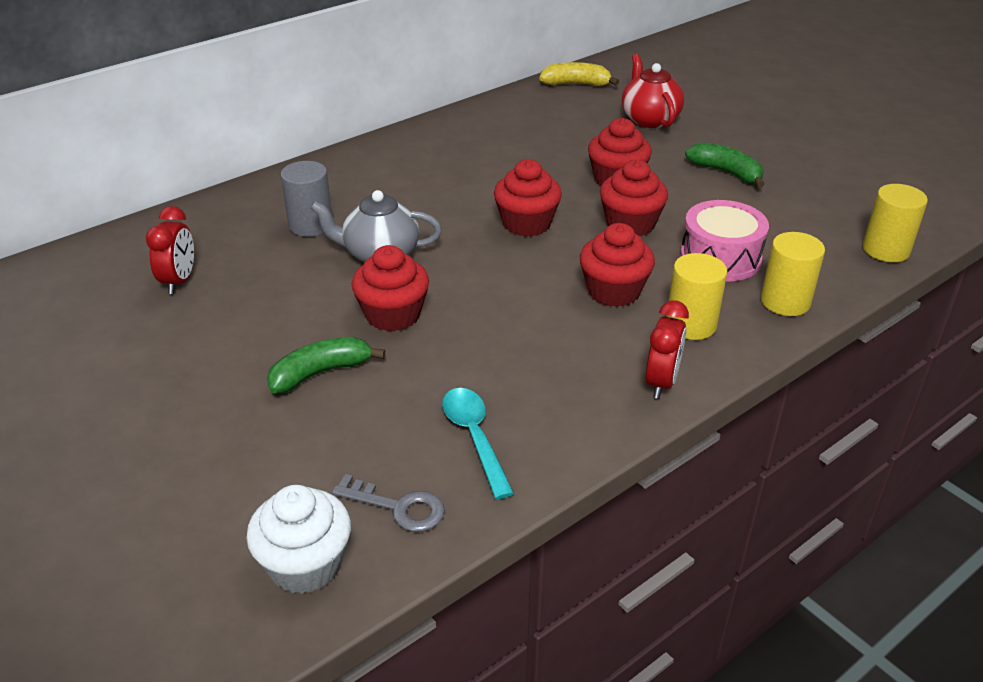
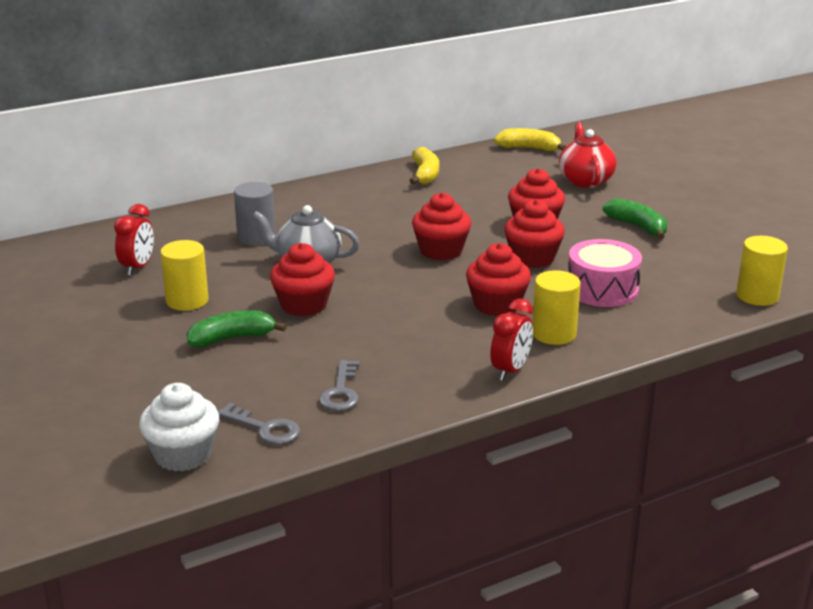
camera: 10 degrees right, 10 degrees down
(475, 438) = (341, 392): turquoise spoon -> grey key
(476, 126) = (425, 175): none -> yellow banana
(785, 301) = (645, 325): yellow cylinder -> yellow cylinder (187, 301)

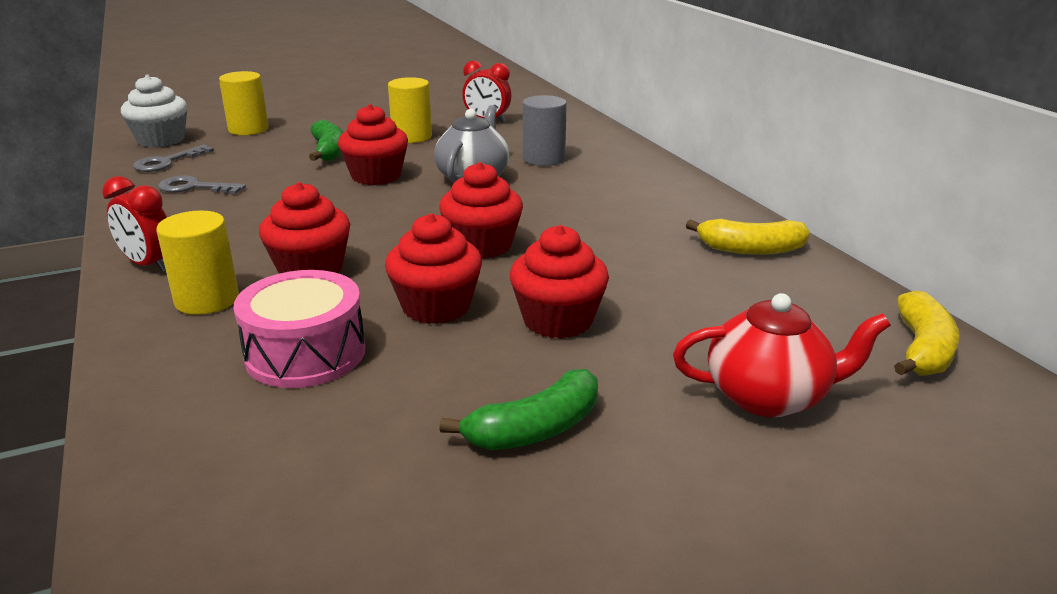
camera: 95 degrees right, 0 degrees up
(757, 296) = (165, 537): yellow cylinder -> yellow cylinder (248, 129)

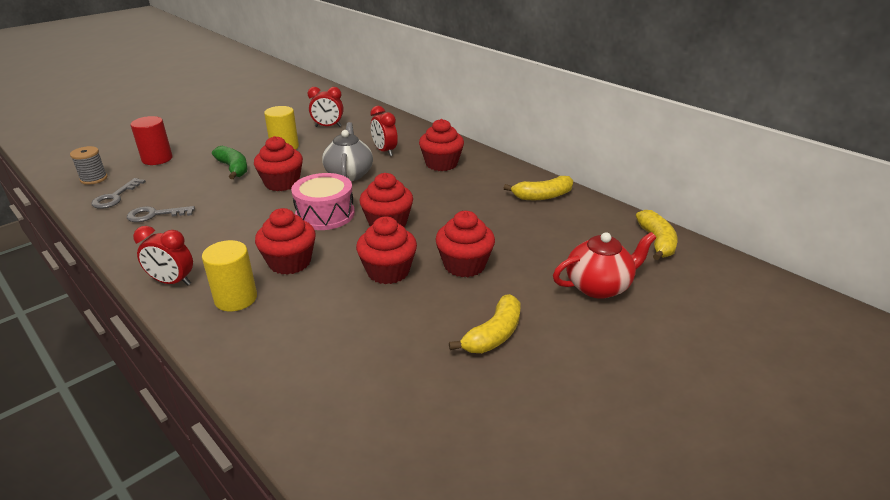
camera: 20 degrees left, 5 degrees up
(161, 140) = (94, 179): white cupcake -> grey spool
(248, 129) = (157, 159): yellow cylinder -> red cylinder
(305, 353) = (330, 320): pink drum -> pink drum (325, 214)
(535, 429) = (493, 335): green banana -> yellow banana
(543, 159) = (385, 151): grey cylinder -> red clock
(616, 184) = (441, 164): none -> red cupcake

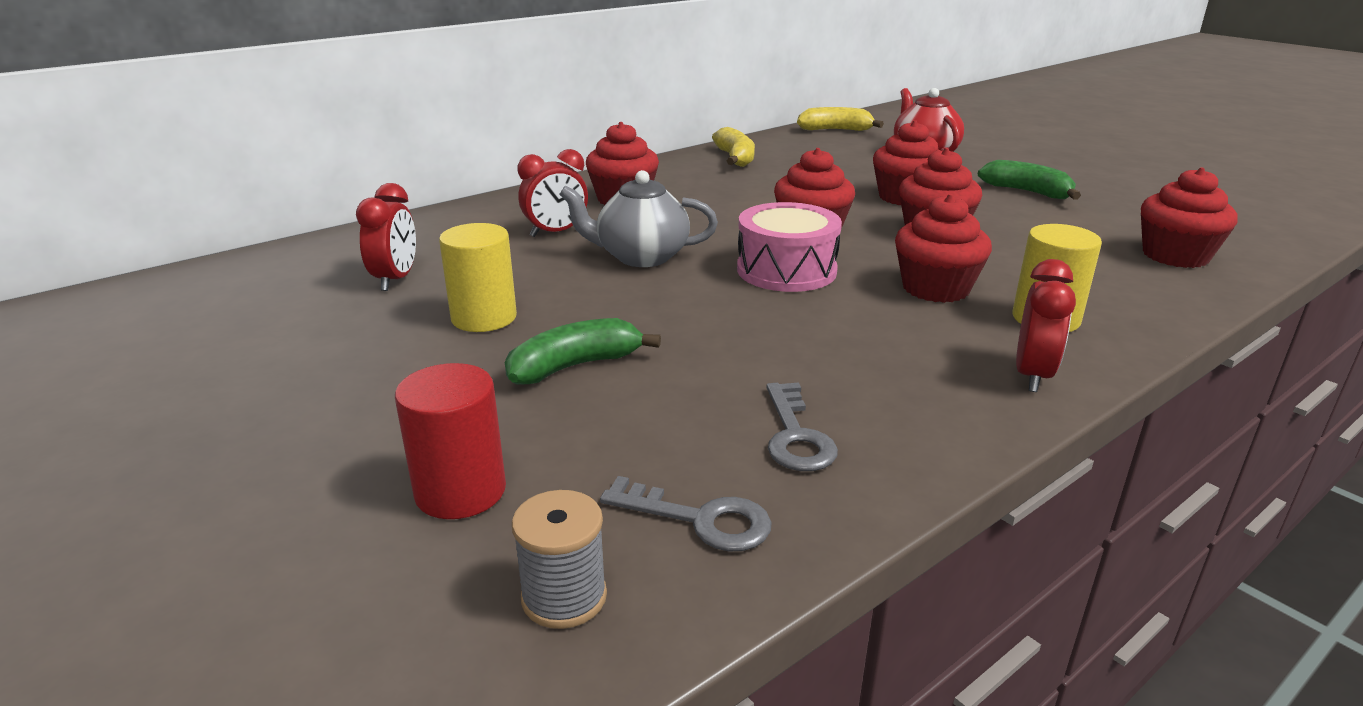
camera: 85 degrees left, 5 degrees down
(282, 183) = (663, 310): red cupcake -> red cupcake (1175, 256)
(493, 335) = (1027, 192): yellow banana -> green banana

